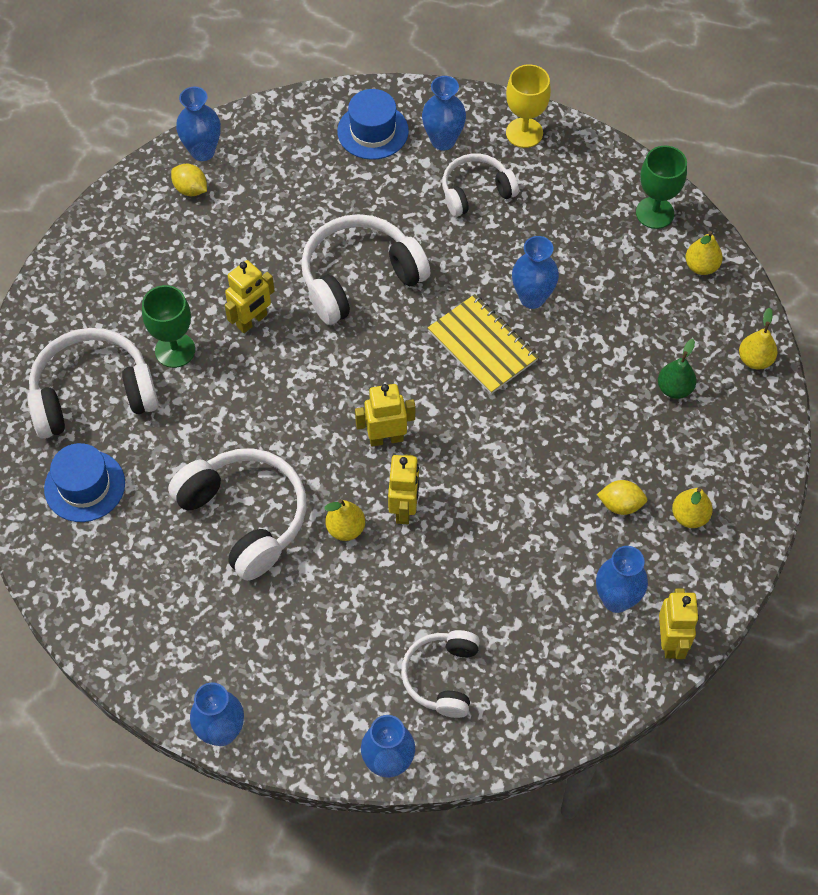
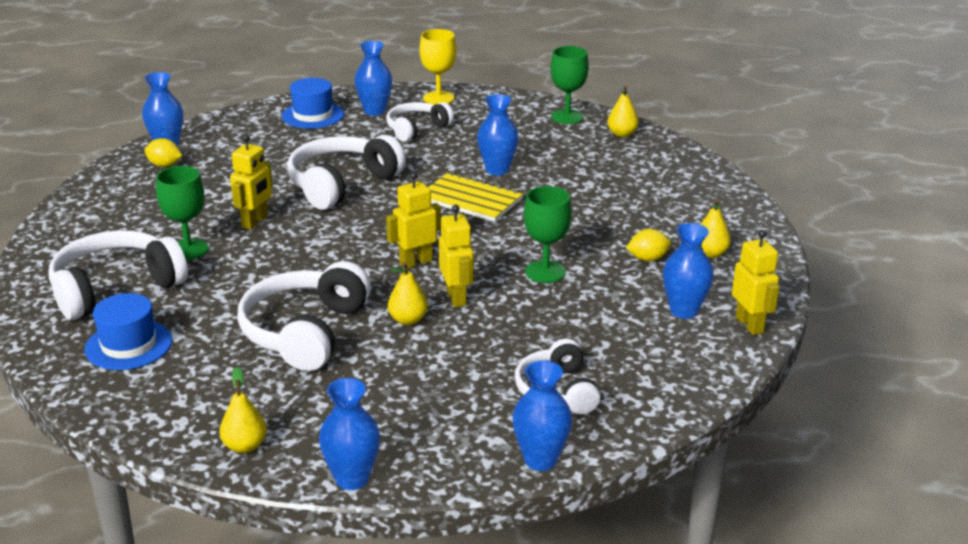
camera: 20 degrees left, 30 degrees down
(245, 517) = (305, 332): white headphones -> white headphones turned 105 degrees counterclockwise
(507, 494) = (545, 272): none -> green goblet
(674, 388) = (646, 193): green pear -> none
(755, 360) = (698, 169): yellow pear -> yellow pear (245, 446)

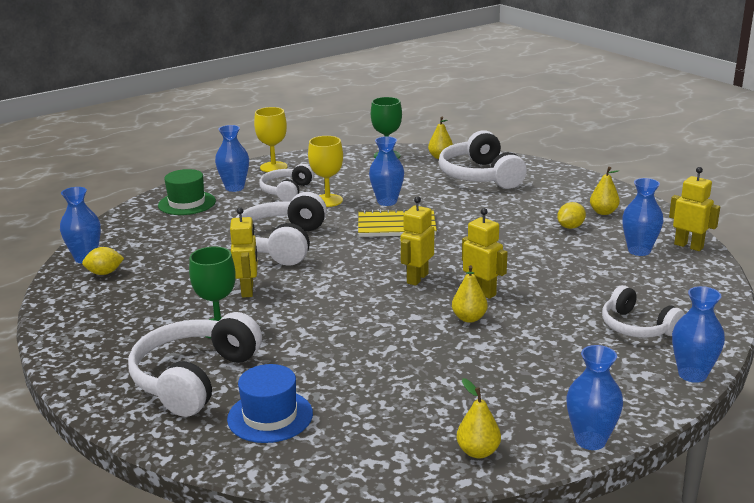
camera: 30 degrees left, 5 degrees down
(305, 332) = (404, 353): white headphones -> white headphones (480, 176)
(313, 115) = (187, 203): blue hat -> green hat
(442, 151) = (327, 200): none -> yellow goblet
(545, 272) = (517, 256): green goblet -> none

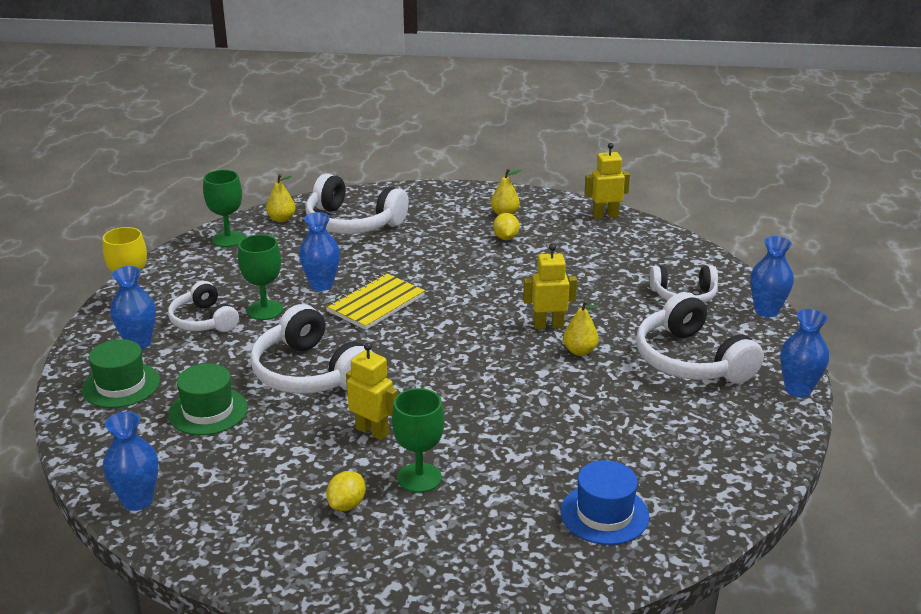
camera: 50 degrees left, 5 degrees up
(104, 273) = (195, 501): yellow lemon -> yellow lemon (347, 505)
(194, 378) = (491, 529): white headphones -> white headphones (691, 360)
(196, 235) = (208, 411): none -> green hat
(327, 200) = (265, 310): yellow goblet -> green goblet
(417, 278) = (483, 340): yellow robot -> none
(478, 451) = (762, 441): yellow pear -> none
(639, 251) = (583, 235): blue vase -> none

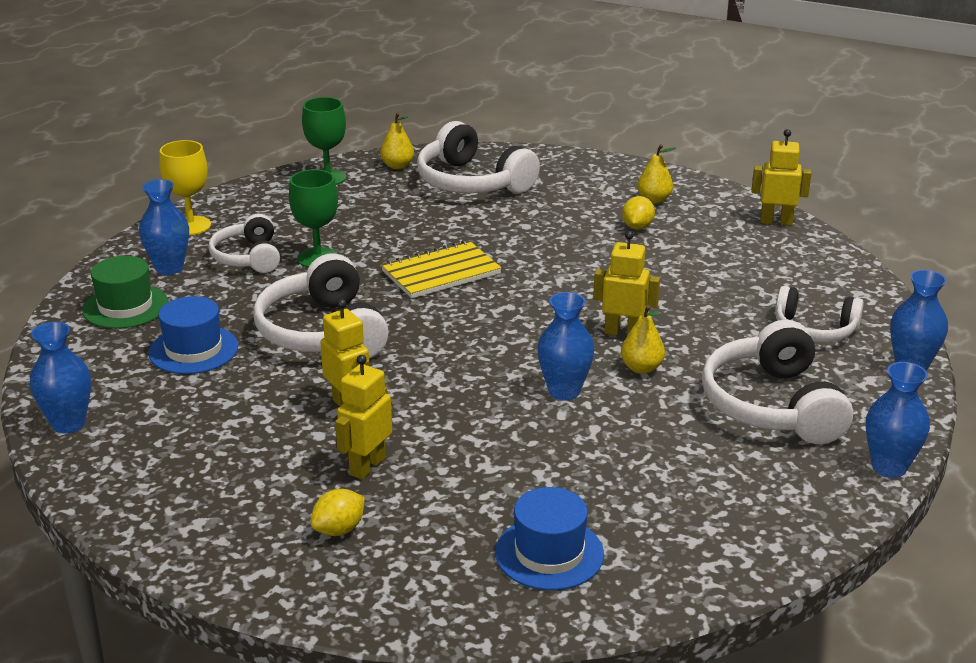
camera: 20 degrees right, 0 degrees up
(208, 411) = (193, 350): green hat -> blue hat
(321, 285) = (395, 242): blue vase -> blue vase (564, 391)
(347, 505) = (272, 476): yellow lemon -> yellow lemon (339, 530)
(419, 478) = (367, 466): green goblet -> yellow robot

